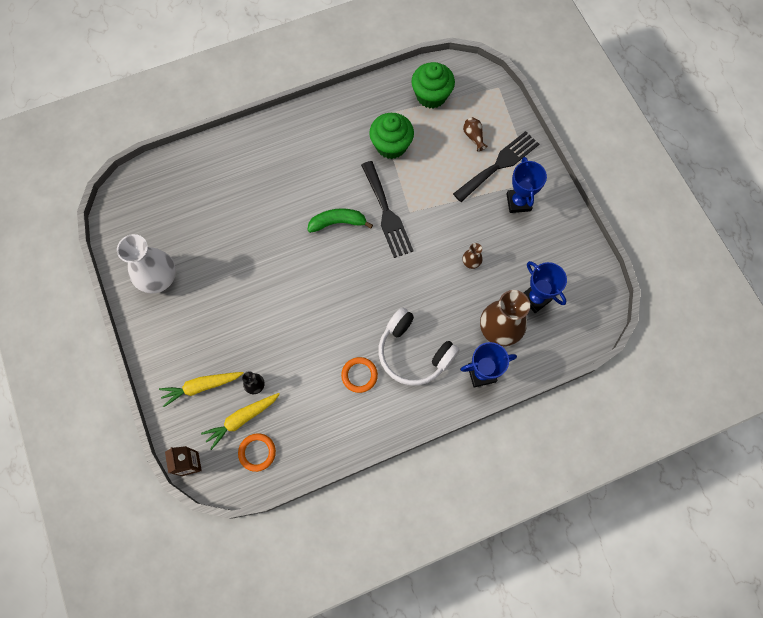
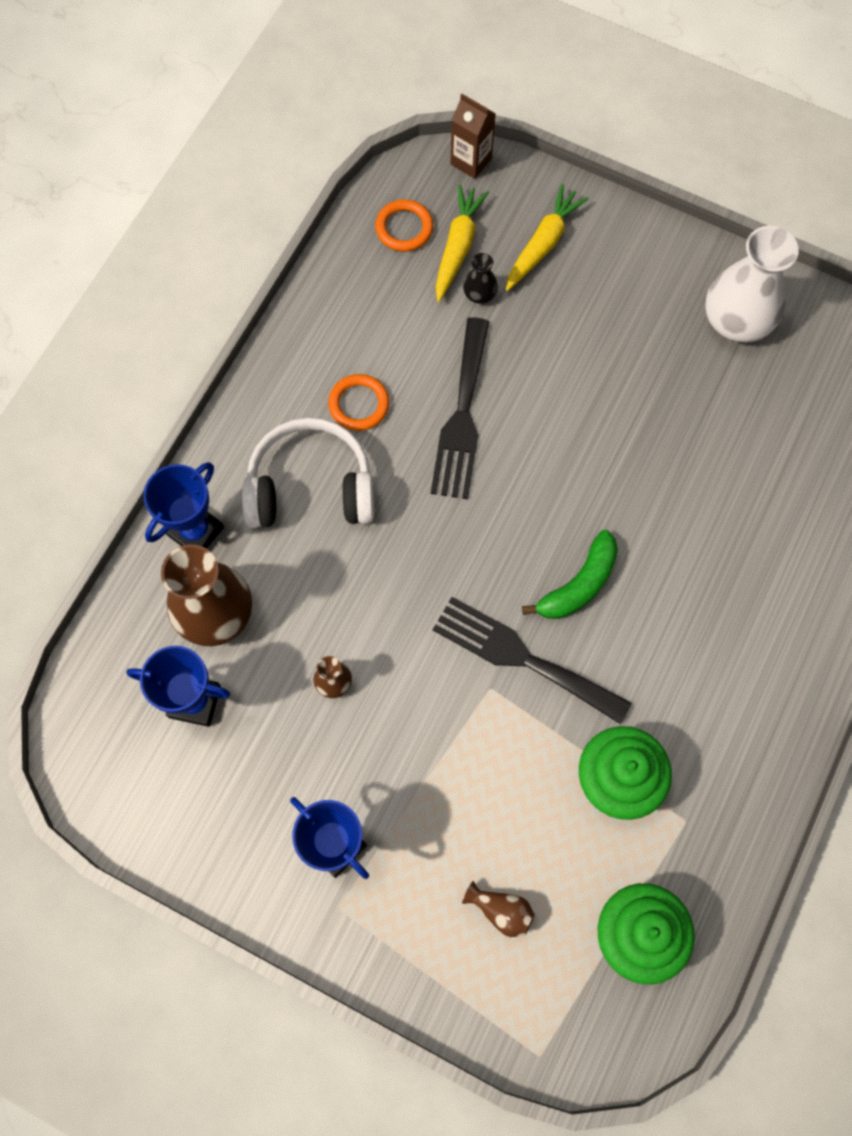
camera: 140 degrees right, 0 degrees up
(499, 164) = (418, 891): black fork -> black fork (462, 416)

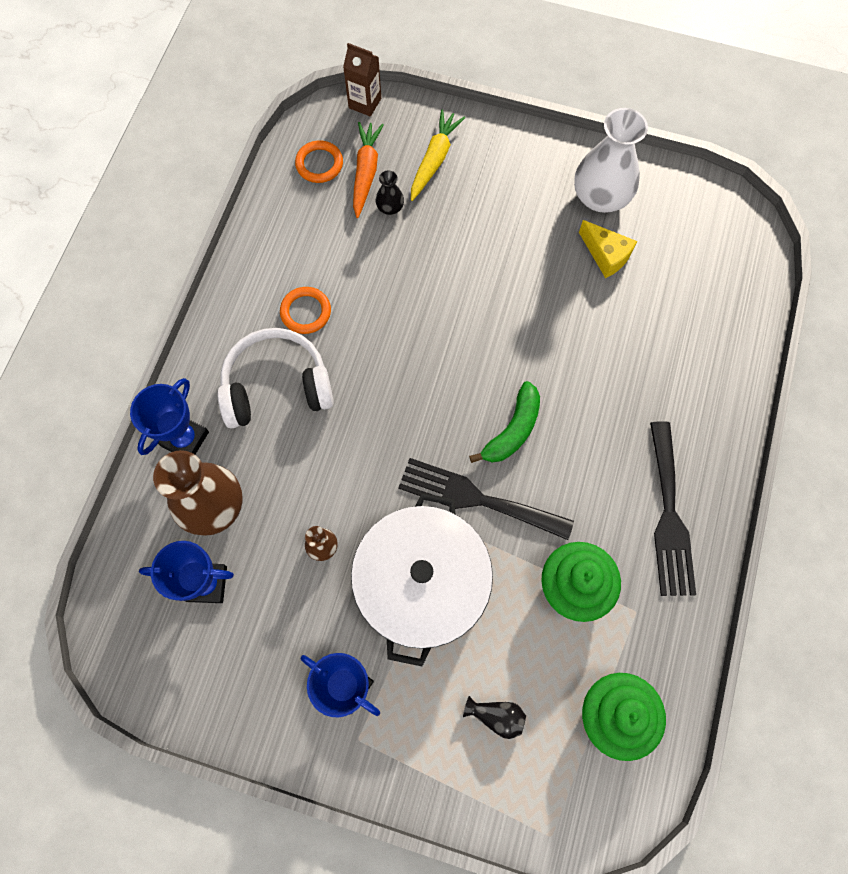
camera: 10 degrees left, 0 degrees up
(441, 745) = (422, 584): none -> white pot
(458, 247) = (366, 172): yellow carrot -> orange carrot
(462, 416) = (392, 308): black fork -> black fork (669, 516)
(501, 910) = (496, 716): brown vase -> black vase
(729, 393) = (606, 255): none -> yellow cheese

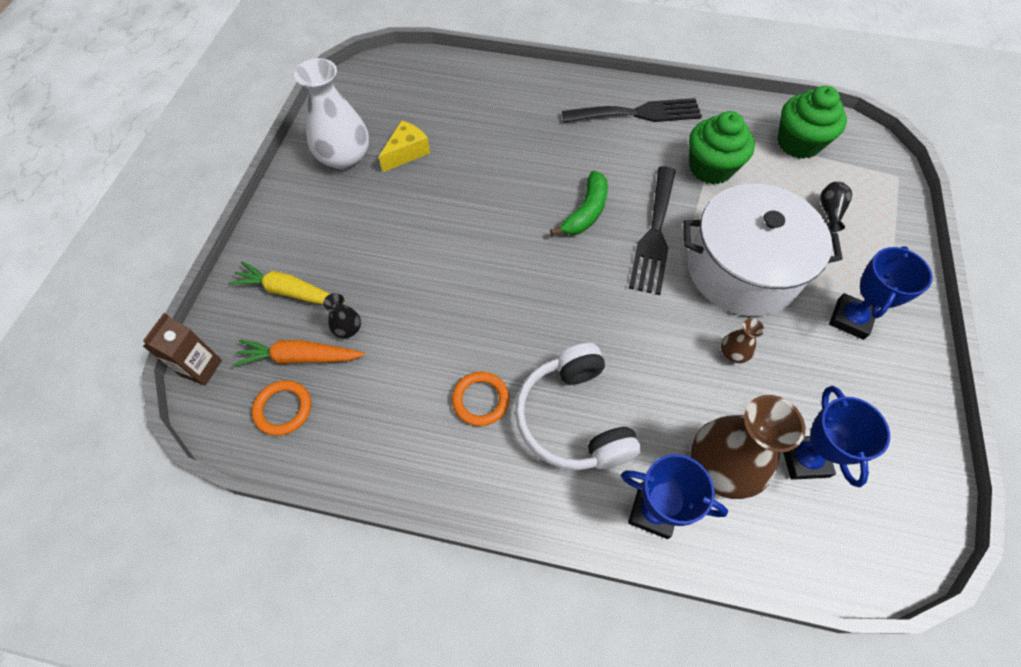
camera: 95 degrees left, 10 degrees down
(512, 430) = (585, 212): green banana -> green banana turned 90 degrees clockwise

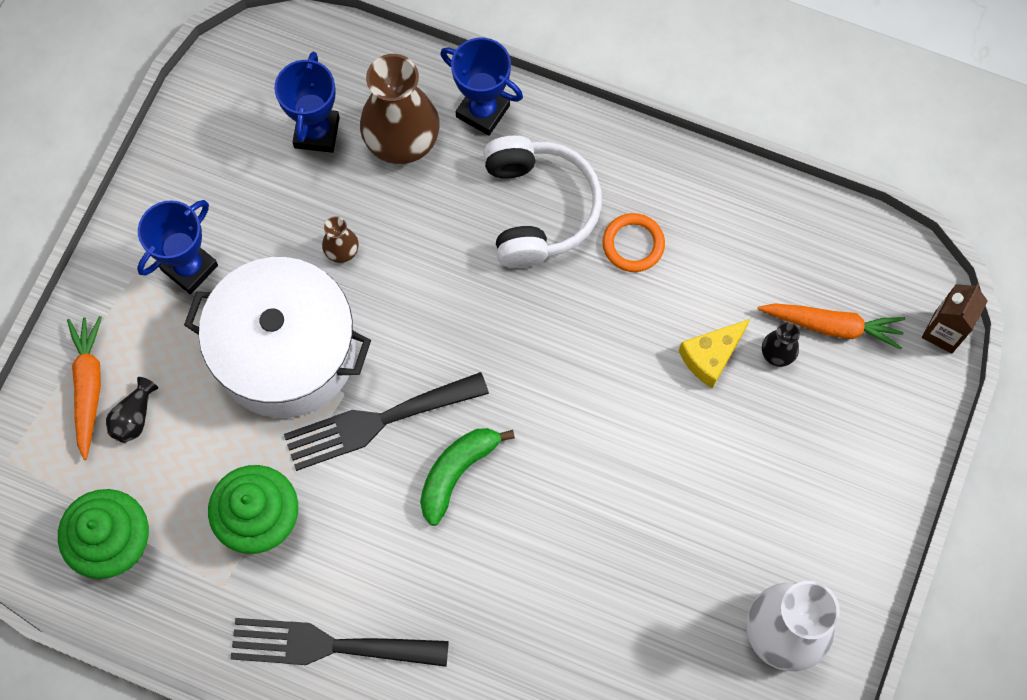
camera: 170 degrees left, 10 degrees up
(283, 409) = (847, 269): orange ring -> none
(289, 292) = (850, 415): yellow carrot -> none
(407, 153) = (692, 625): yellow cheese -> yellow cheese (711, 356)
(654, 234) = (377, 422): black fork -> black fork turned 135 degrees counterclockwise
(873, 225) = (88, 386): none -> orange carrot

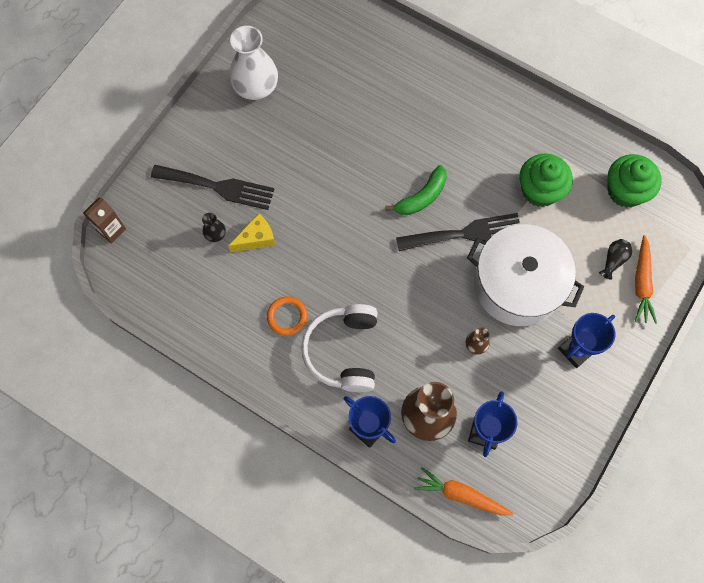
camera: 170 degrees left, 0 degrees up
(328, 645) = (506, 119): black fork -> black fork (218, 187)
(832, 326) = (177, 244): orange carrot -> orange carrot (460, 494)

